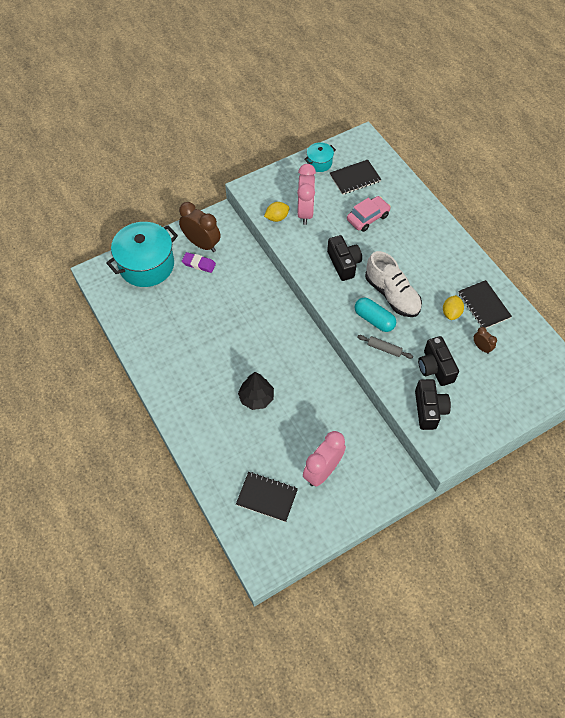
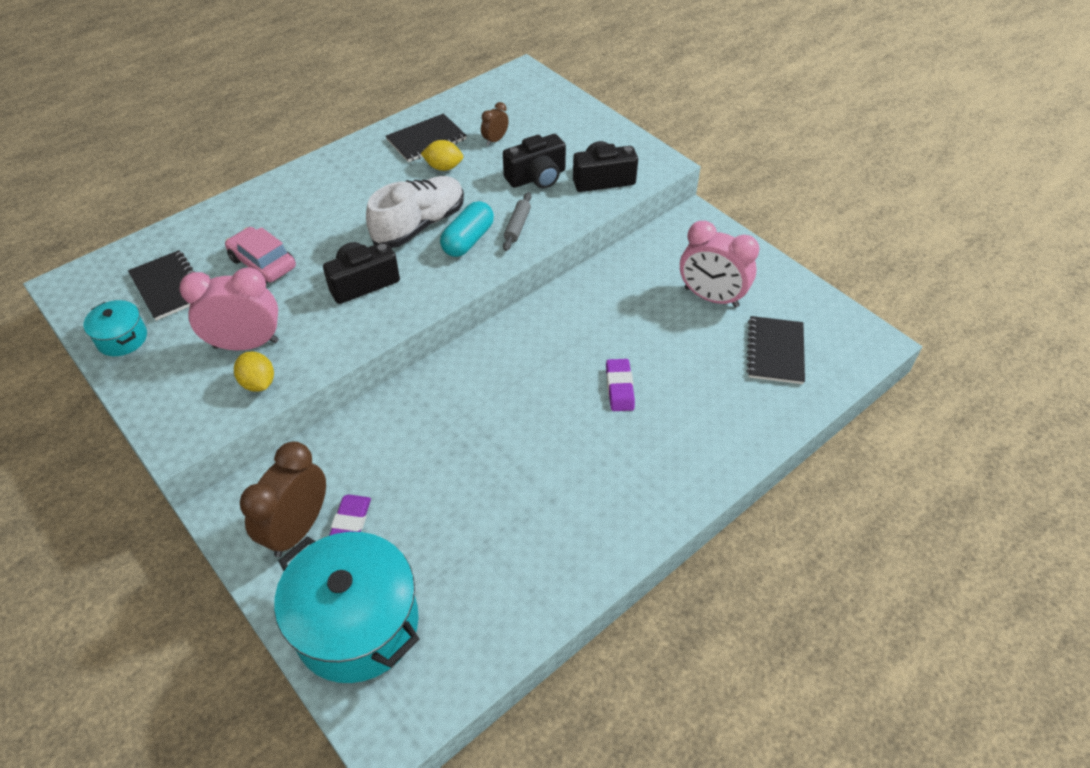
camera: 100 degrees left, 10 degrees down
(256, 398) = (619, 388): black tree -> purple eraser

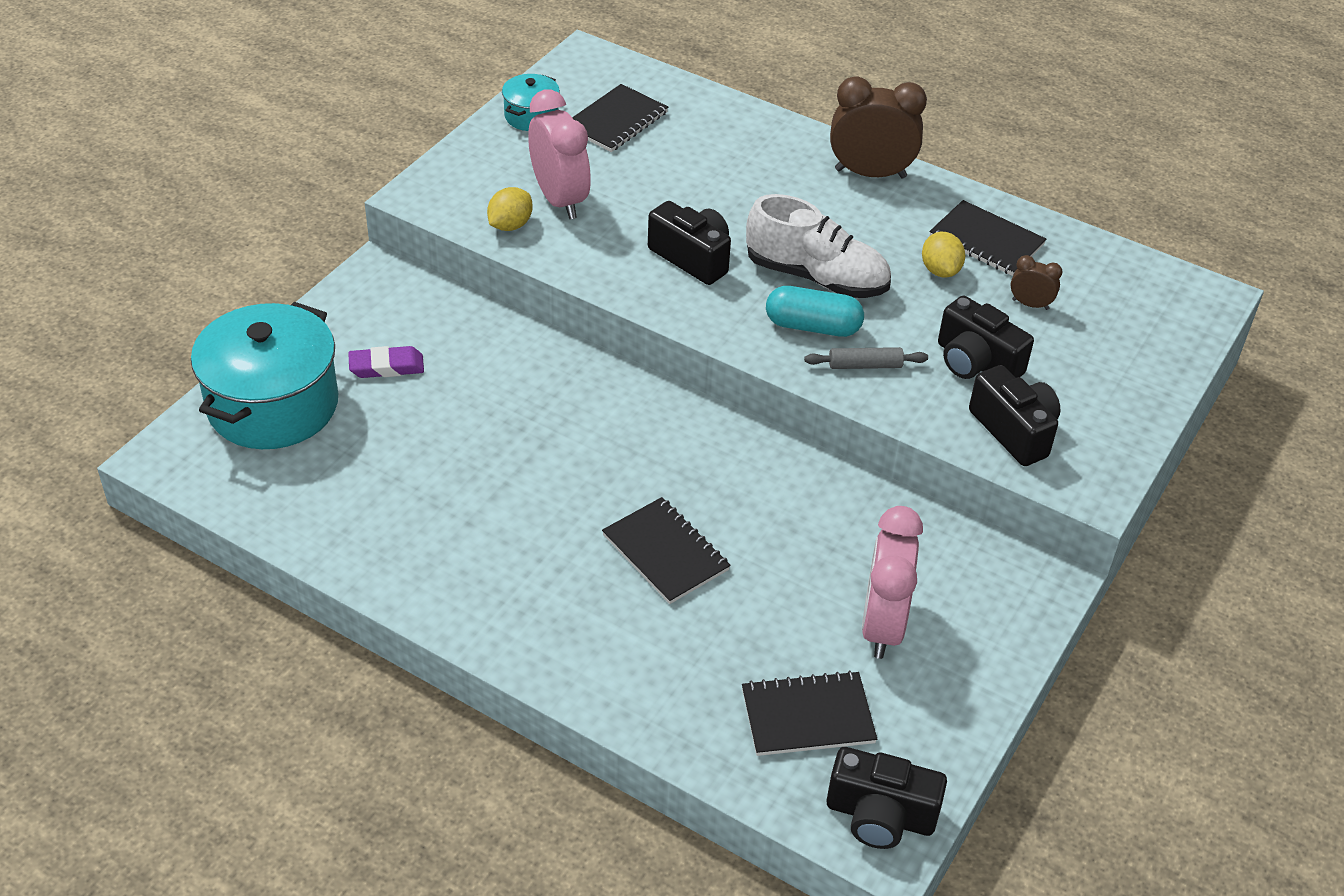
camera: 70 degrees right, 5 degrees down
(263, 263) = (684, 174): pink car -> none
(298, 529) = (370, 331): brown clock -> brown clock (870, 173)
(619, 388) = (665, 553): purple eraser -> black notebook
(854, 339) = (880, 815): none -> black camera

